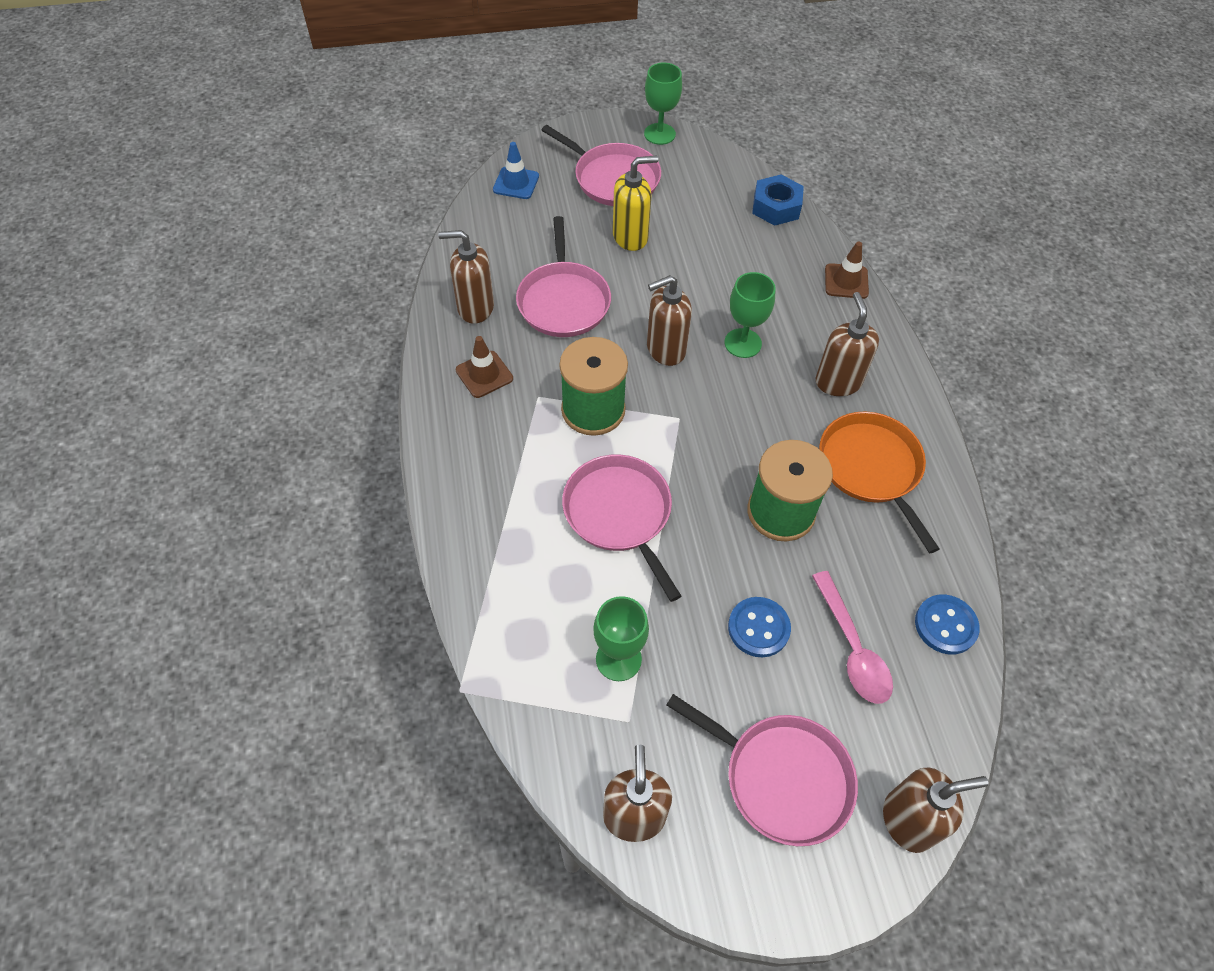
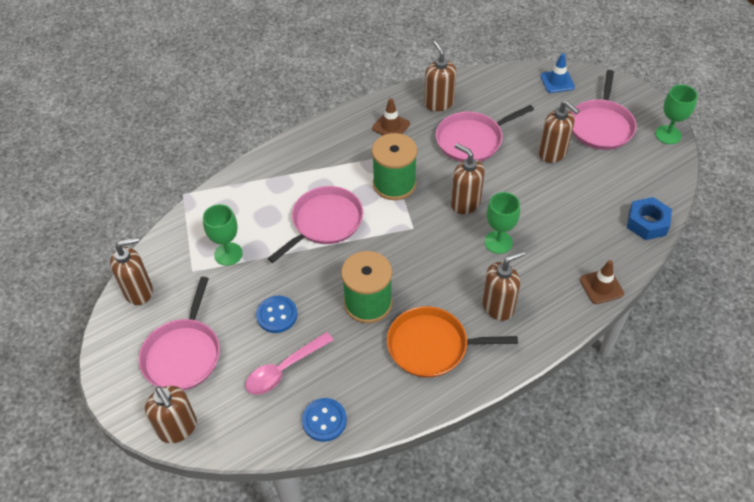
camera: 70 degrees right, 5 degrees down
(630, 237) = (552, 153): yellow soap dispenser -> brown soap dispenser
(871, 468) = (432, 346): orange pan -> orange pan turned 135 degrees counterclockwise

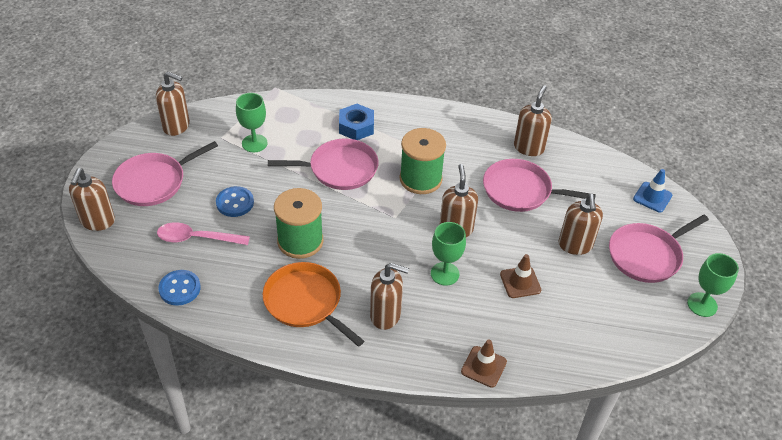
camera: 40 degrees right, 5 degrees down
(391, 126) = (470, 139): brown traffic cone -> brown traffic cone (520, 282)
(647, 223) = (587, 354): blue nut -> blue nut (356, 127)

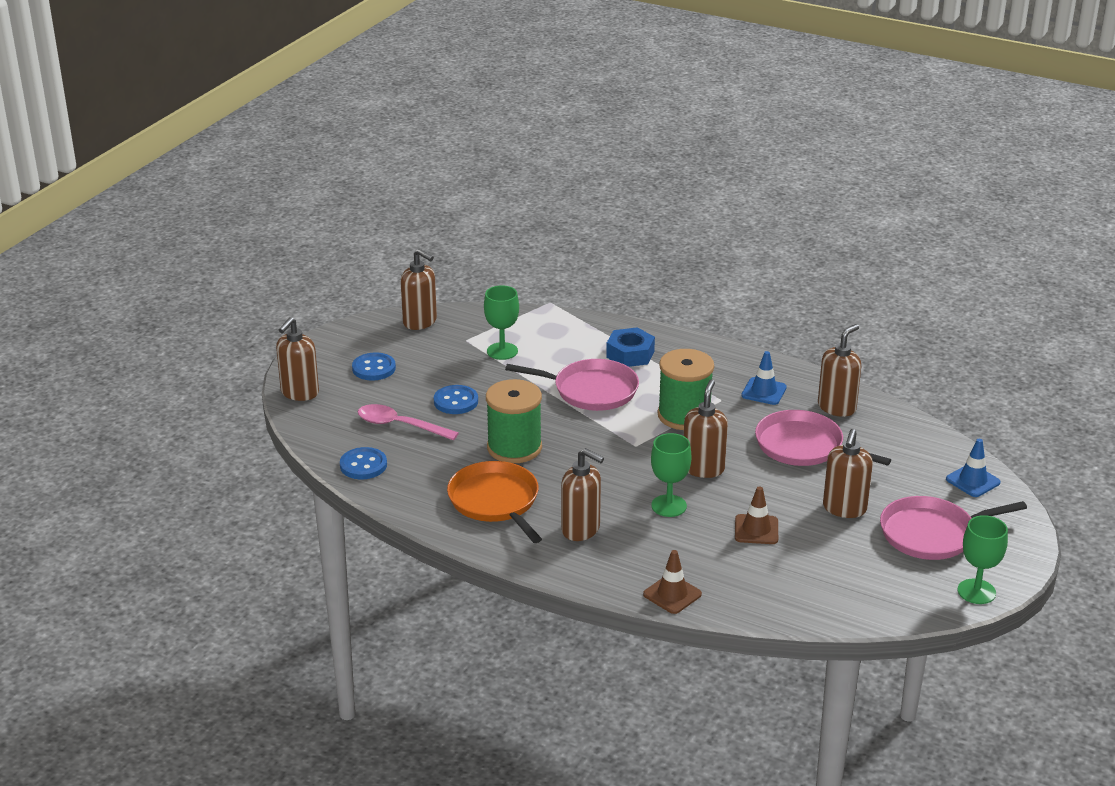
camera: 20 degrees right, 15 degrees down
(154, 182) = (374, 368): pink pan -> blue button
(470, 143) = (764, 391): none -> blue traffic cone

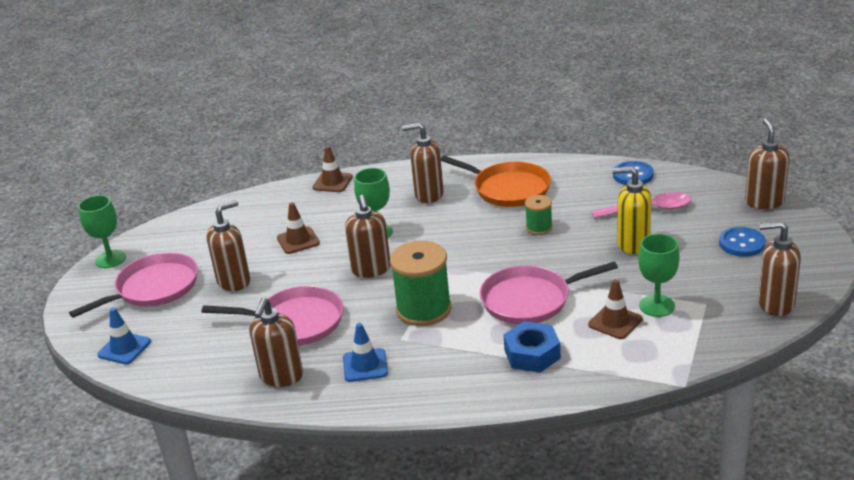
camera: 155 degrees right, 0 degrees up
(456, 401) = (633, 244): blue button -> yellow soap dispenser
(514, 448) = (539, 228): green spool -> green spool, size x0.52
(546, 352) = (615, 322): none -> brown traffic cone
(844, 508) = (234, 281): brown soap dispenser -> brown soap dispenser turned 60 degrees clockwise

